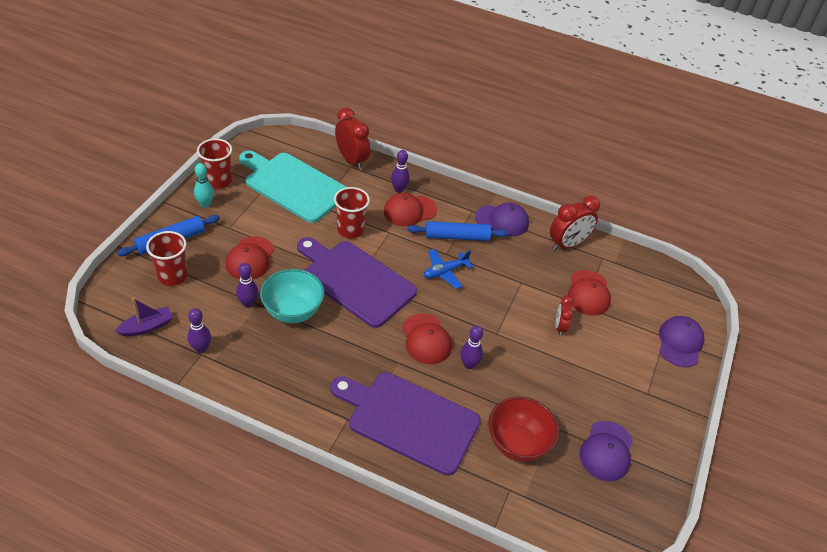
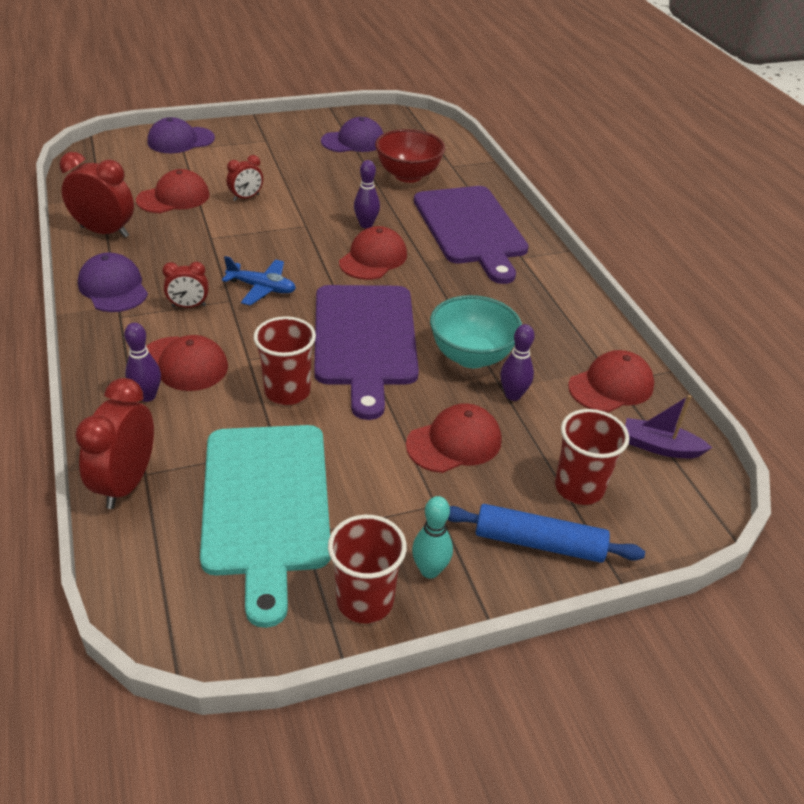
camera: 130 degrees left, 5 degrees down
(201, 349) = (611, 386): purple bowling pin -> red cap
(457, 237) = (189, 306): blue rolling pin -> red clock

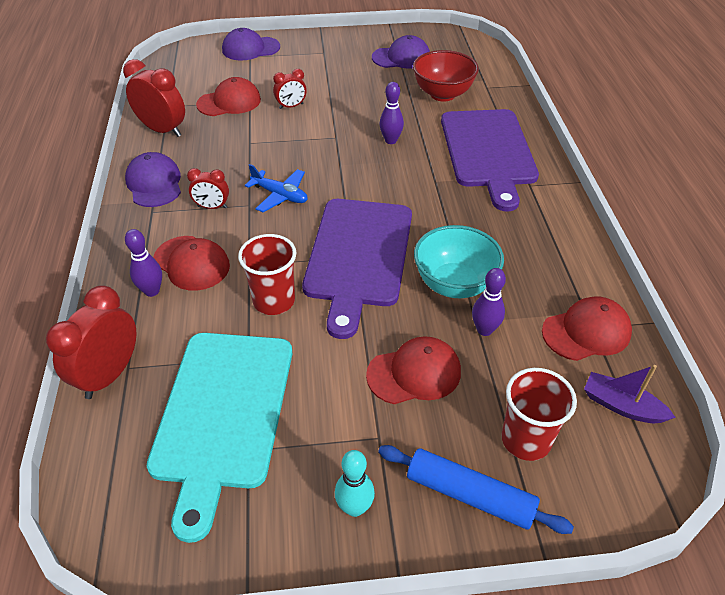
camera: 15 degrees right, 5 degrees up
(365, 600) = (284, 530): red cup -> none
(373, 258) = (388, 175): red cap -> none

